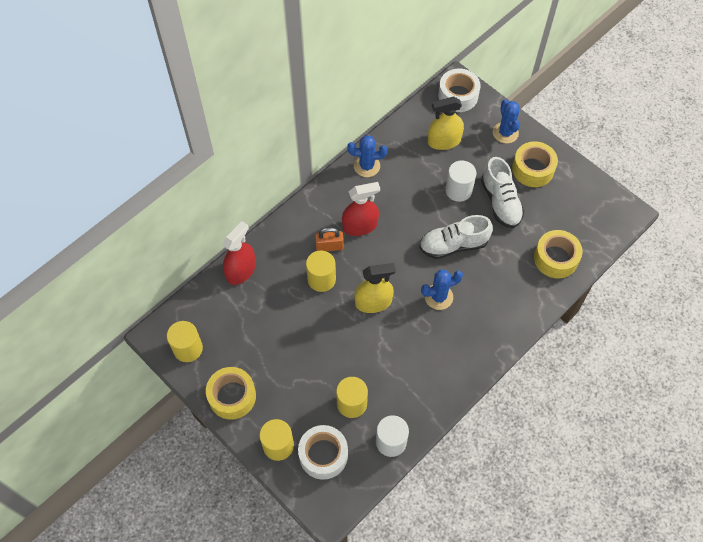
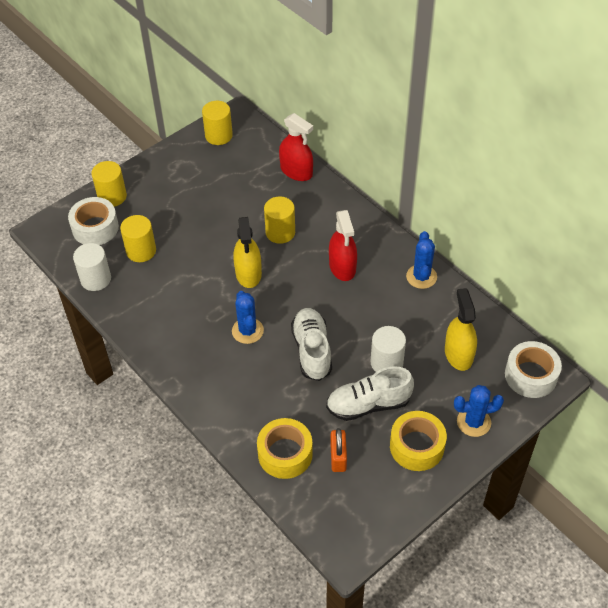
camera: 95 degrees right, 10 degrees down
(232, 396) = (166, 165): yellow tape -> none
(329, 246) = (318, 240): orange padlock -> orange padlock (338, 457)

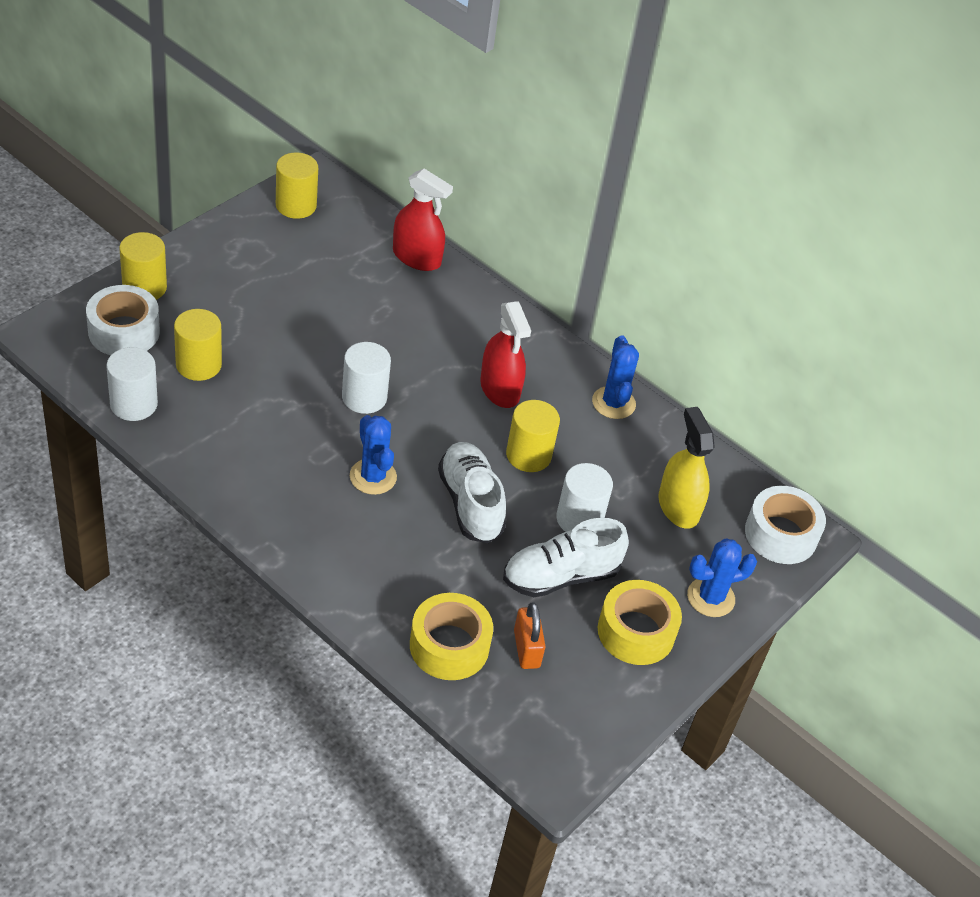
camera: 15 degrees left, 5 degrees down
(248, 273) = (364, 397): yellow spray bottle -> white cylinder
(280, 232) = (404, 341): yellow cylinder -> yellow cylinder (528, 455)

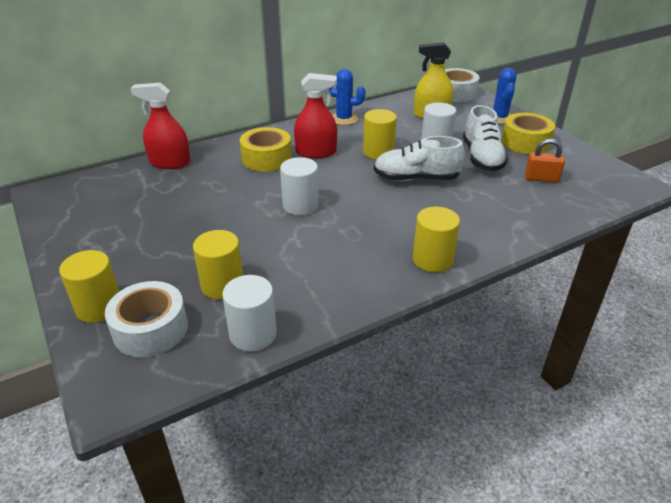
camera: 65 degrees left, 10 degrees down
(296, 205) = (66, 206): yellow cylinder -> yellow cylinder (432, 259)
(373, 477) = (382, 213): blue cactus -> none
(416, 257) = (170, 162): red spray bottle -> red spray bottle turned 135 degrees counterclockwise
(449, 646) = (541, 206): yellow tape -> yellow tape (266, 158)

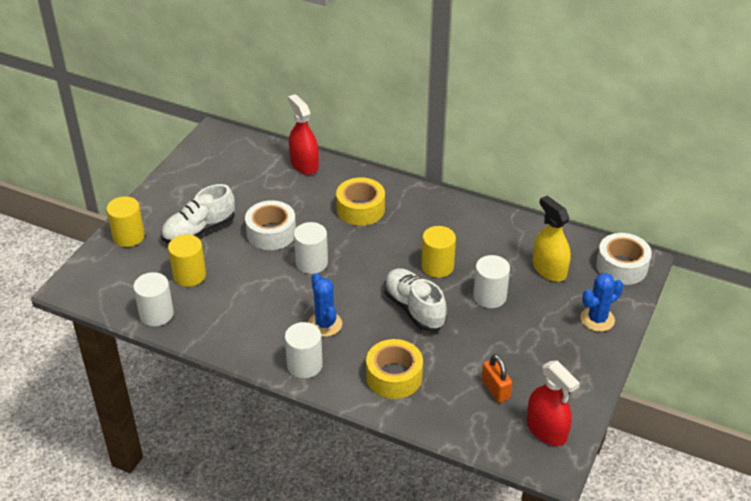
camera: 55 degrees right, 5 degrees up
(150, 329) = (127, 269): white tape -> white tape (271, 233)
(316, 152) = (398, 231): red spray bottle -> red spray bottle (546, 430)
(344, 119) = (476, 217): blue cactus -> blue cactus (325, 324)
(432, 259) = (304, 365): yellow cylinder -> white cylinder
(482, 158) = (495, 336): white shoe -> white shoe (199, 231)
(525, 142) = (560, 356): yellow tape -> yellow tape (394, 376)

